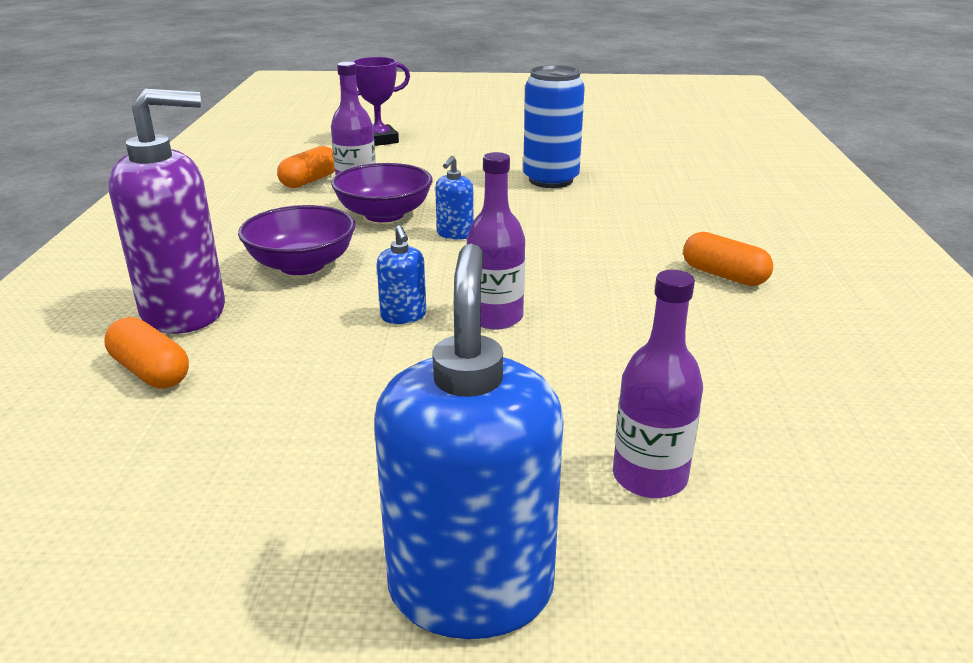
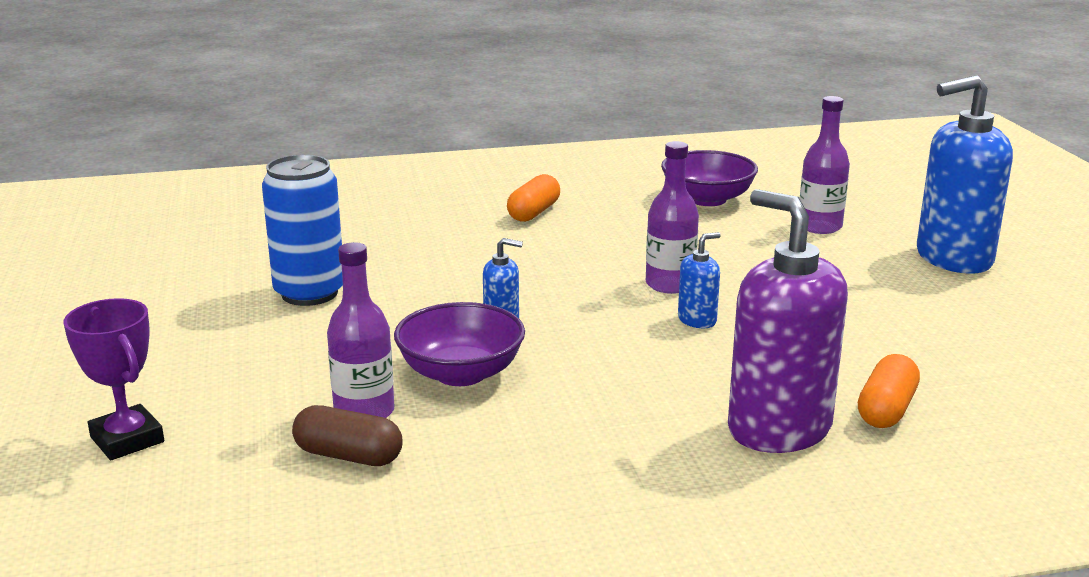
camera: 105 degrees left, 5 degrees down
(302, 265) = (630, 391): purple bowl -> purple bowl (707, 199)
(309, 181) = (348, 456): orange capsule -> brown capsule

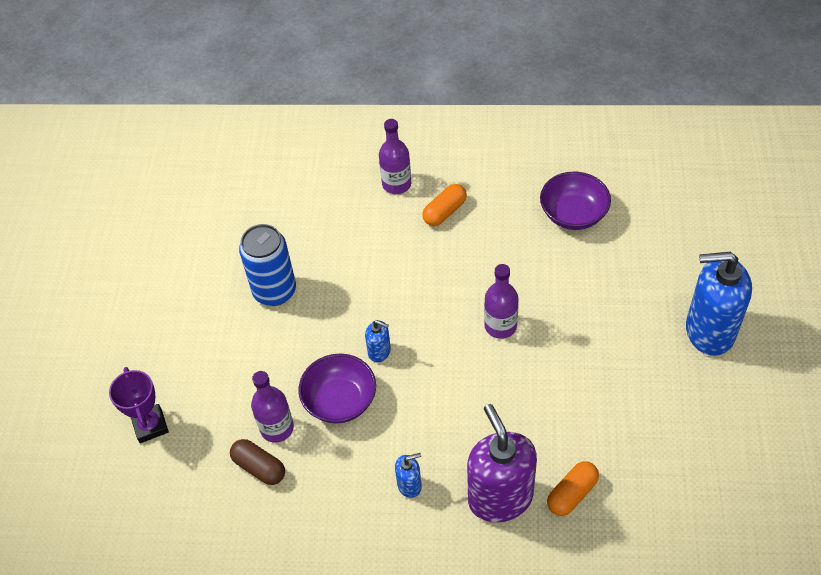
camera: 20 degrees right, 30 degrees up
(697, 320) = (500, 372): blue soap dispenser -> blue soap dispenser (409, 485)
(819, 226) = (636, 269): purple bottle -> purple bottle (396, 184)

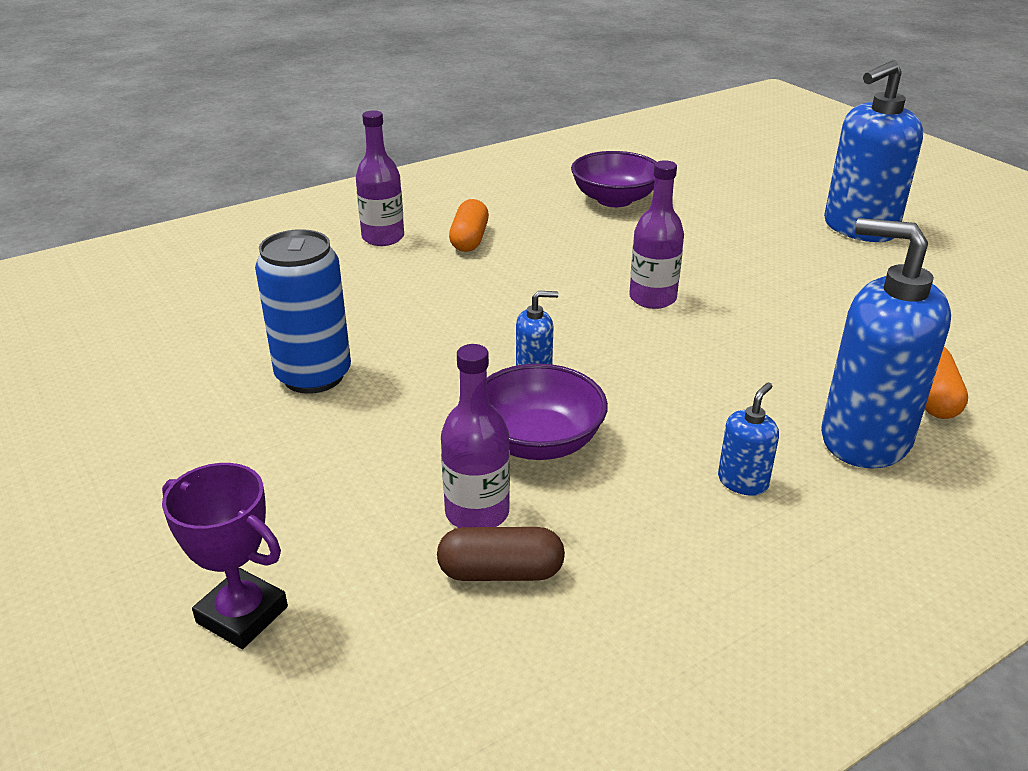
camera: 40 degrees left, 20 degrees down
(500, 497) = (864, 438): purple soap dispenser -> blue soap dispenser

